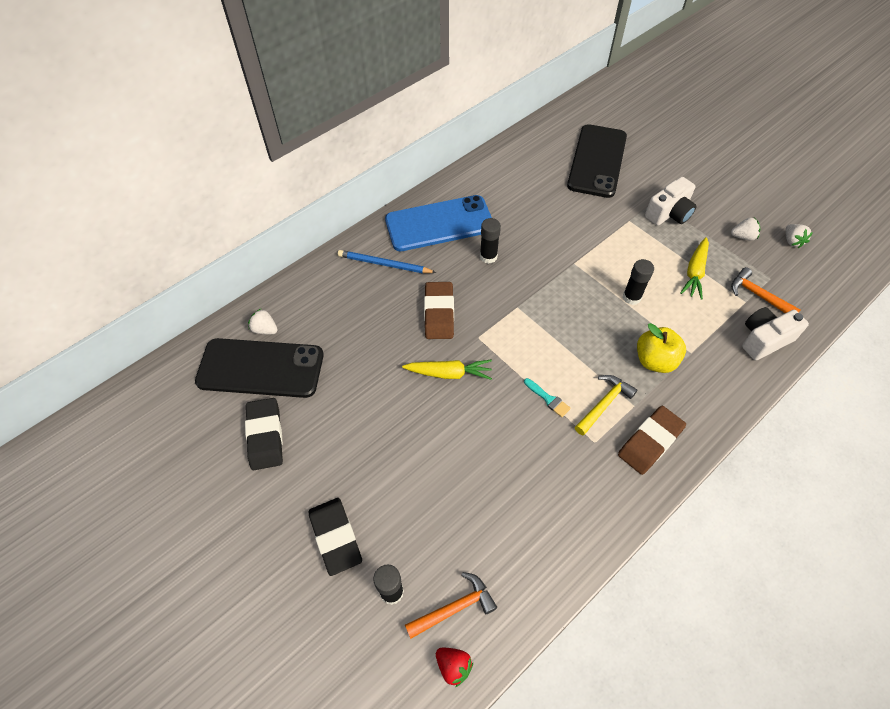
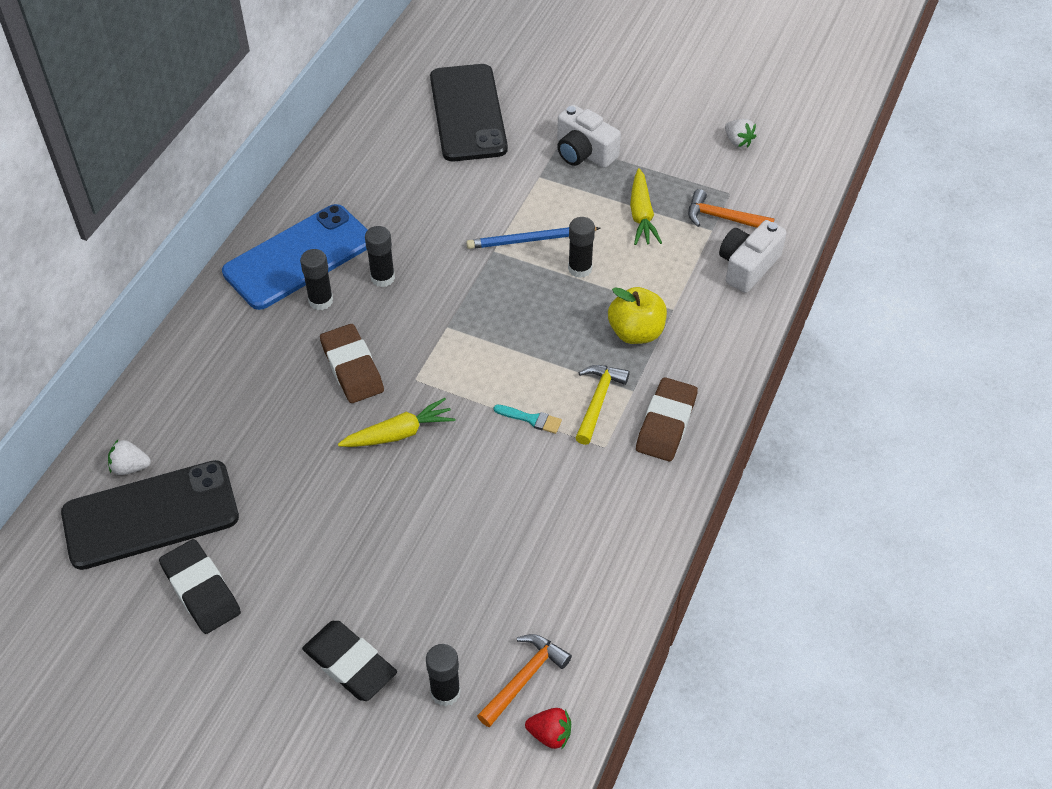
camera: 25 degrees left, 5 degrees down
(384, 264) = (250, 332): blue pencil -> blue pencil (531, 240)
(440, 258) = (321, 301): none -> black glue stick
(669, 213) = (584, 152): white camera -> white camera turned 105 degrees clockwise
(743, 236) = (680, 154): white strawberry -> none

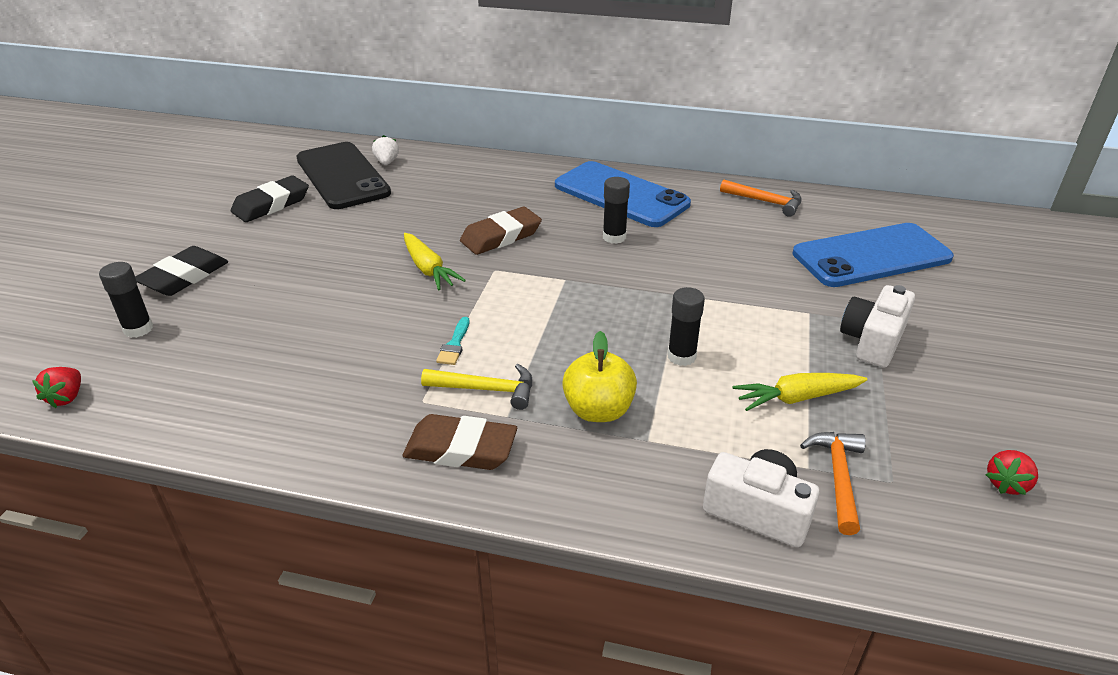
camera: 80 degrees right, 15 degrees down
(321, 301) = (574, 211): black glue stick -> none
(468, 113) = (871, 256): black phone -> blue phone
(524, 678) = (137, 374): orange hammer -> orange hammer (765, 202)
(531, 240) = (708, 317): blue pencil -> none
(738, 141) = (1006, 484): white strawberry -> red strawberry

